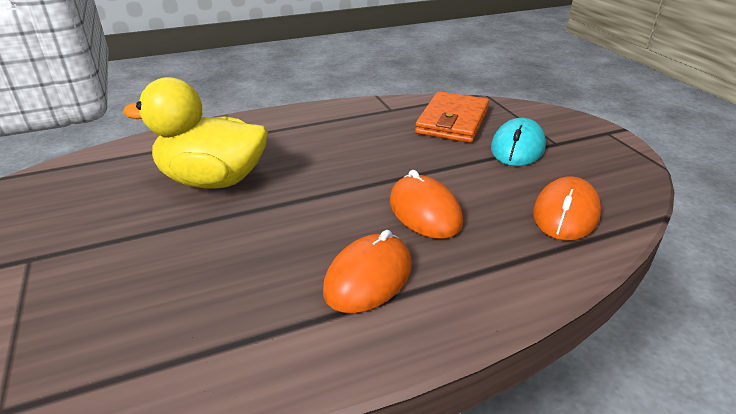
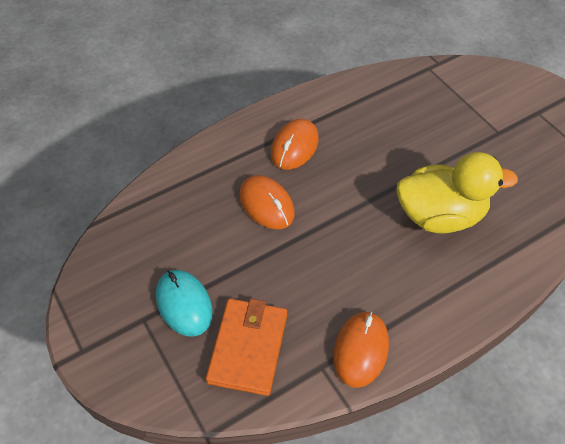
camera: 170 degrees right, 20 degrees up
(517, 147) = (184, 304): turquoise mouse -> turquoise mouse turned 45 degrees counterclockwise
(565, 213) = (163, 217): orange mouse -> orange mouse (361, 350)

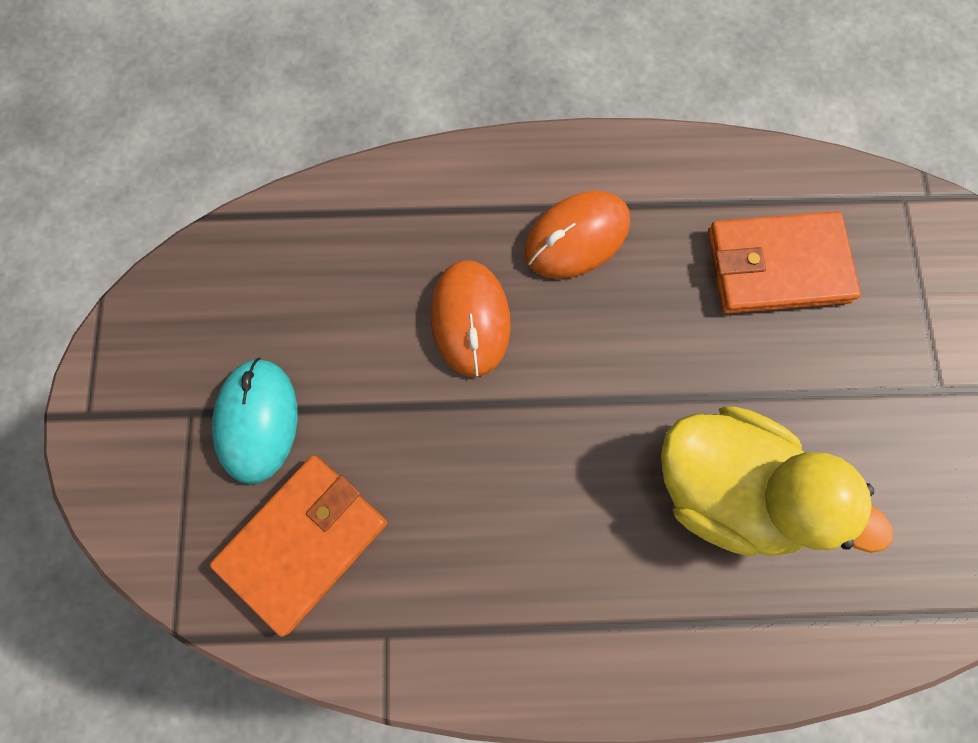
camera: 30 degrees right, 20 degrees up
(361, 350) = (458, 643): orange mouse -> none
(394, 117) = (777, 266): none -> orange wallet

